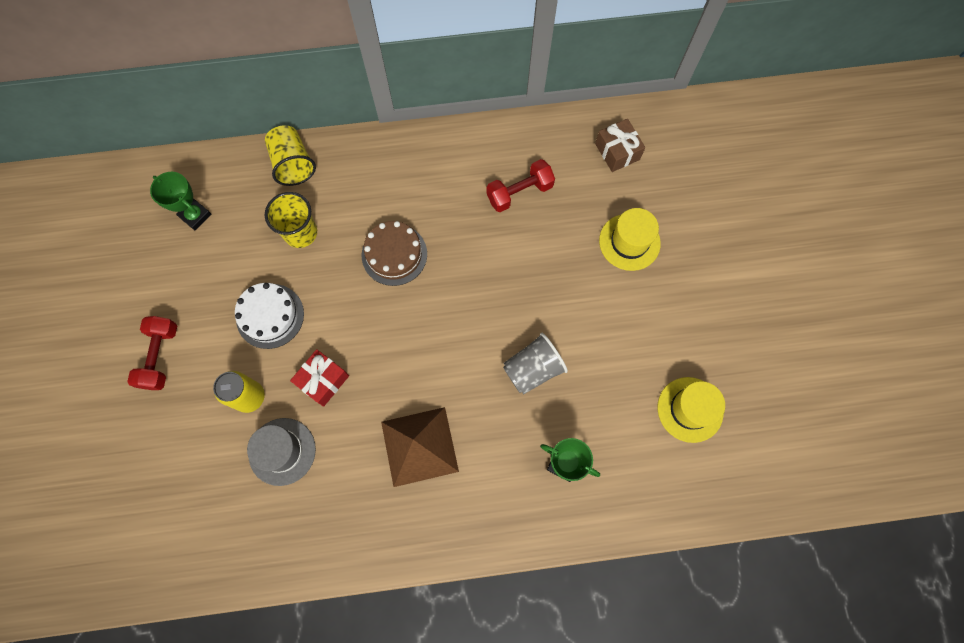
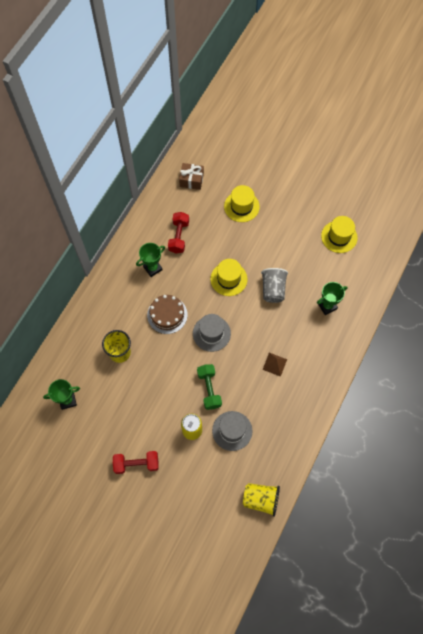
camera: 55 degrees left, 5 degrees down
(160, 357) = (136, 464): red dumbbell -> red dumbbell turned 45 degrees counterclockwise
(270, 316) = (155, 395): white cake -> none
(293, 164) = (77, 333): yellow cup -> yellow cup (261, 499)
(323, 380) = (209, 389): red gift -> green dumbbell
(407, 329) = (211, 333): none -> grey hat
(419, 446) = (274, 364): brown pyramid -> brown pyramid, size x0.50
(448, 191) = (152, 268): none -> green trophy
(504, 298) = (228, 279): none -> yellow hat

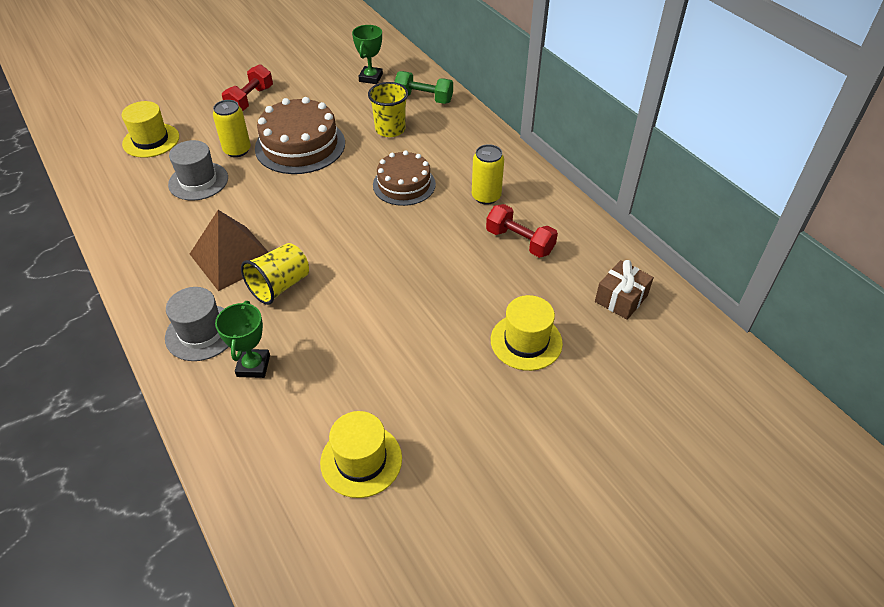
camera: 120 degrees right, 20 degrees down
(152, 268) = (486, 196): green trophy -> yellow can
(166, 395) = (300, 145): none -> brown cake
(209, 389) = (268, 182): green dumbbell -> green dumbbell (424, 98)
(211, 333) = (339, 214): grey hat -> grey hat (201, 333)
(228, 279) = (405, 266): yellow hat -> yellow hat (151, 140)
(261, 499) = (99, 172): yellow cup -> yellow cup (280, 286)
(273, 289) = (343, 310): grey cup -> none
(274, 364) = (233, 257): brown pyramid -> brown pyramid, size x1.98

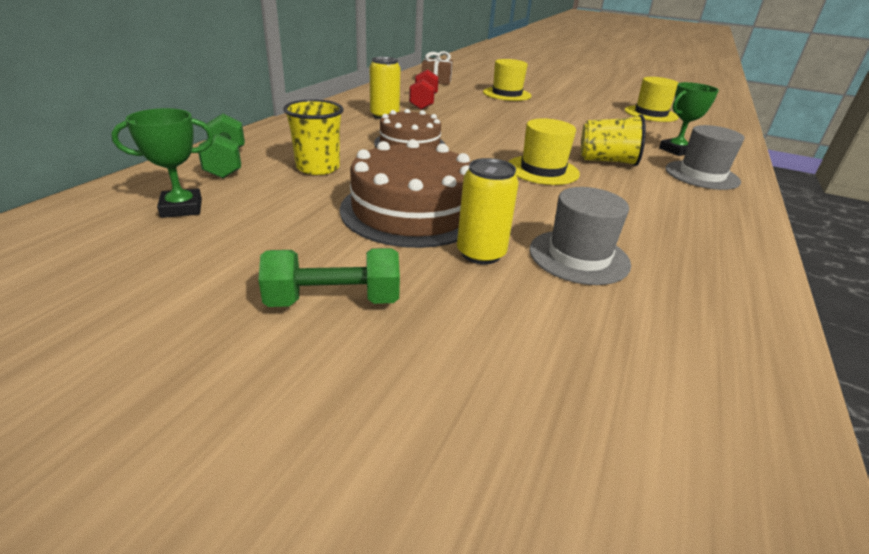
camera: 125 degrees left, 15 degrees down
(151, 140) = (580, 364): yellow hat -> yellow hat (542, 170)
(233, 257) = (624, 189): brown pyramid -> none
(250, 100) = (333, 301): red dumbbell -> green dumbbell

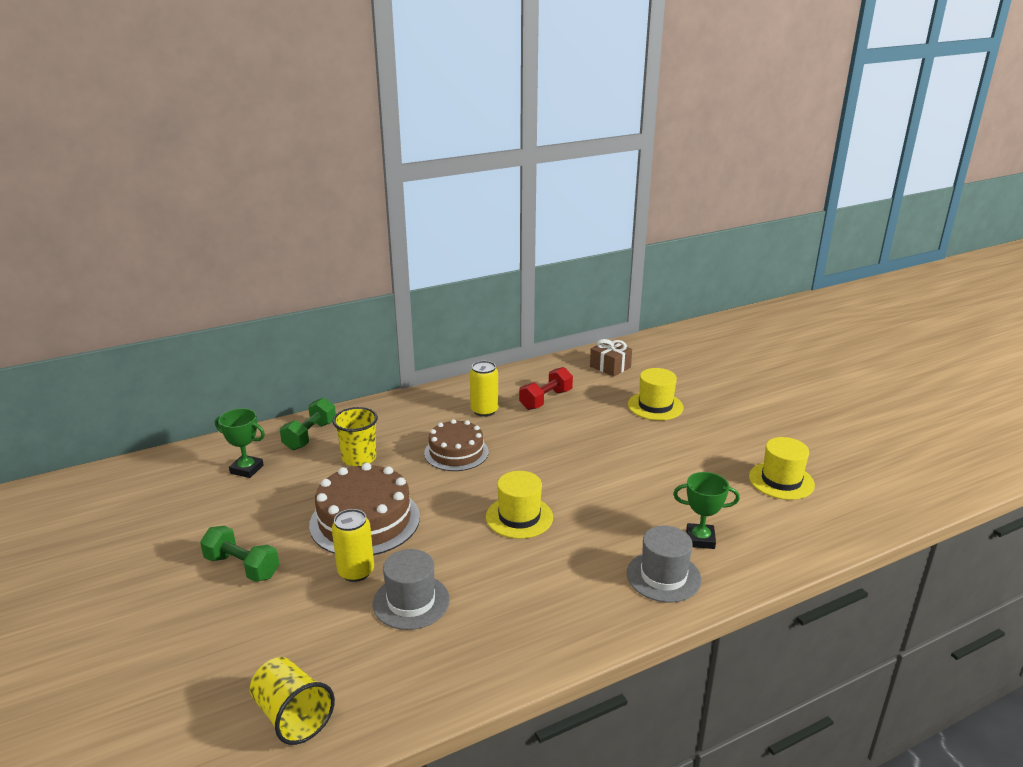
camera: 40 degrees right, 5 degrees down
(607, 161) = (597, 527): yellow cup -> yellow cup (293, 716)

